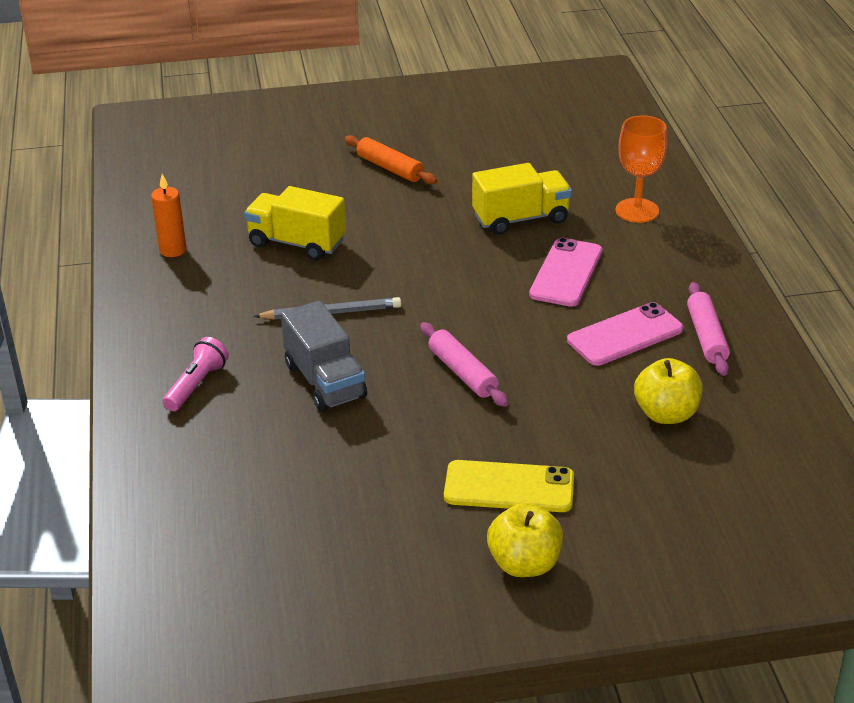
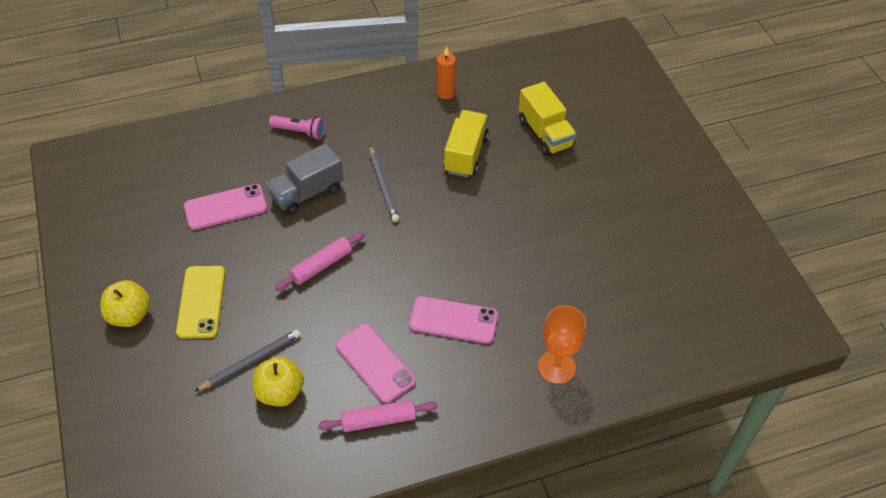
camera: 80 degrees right, 15 degrees up
(330, 463) = (225, 207): none -> pink phone
(390, 168) = (582, 194): orange rolling pin -> none
(521, 219) = (526, 285): yellow truck -> yellow truck (545, 133)
(617, 439) = (250, 362): none -> grey pencil

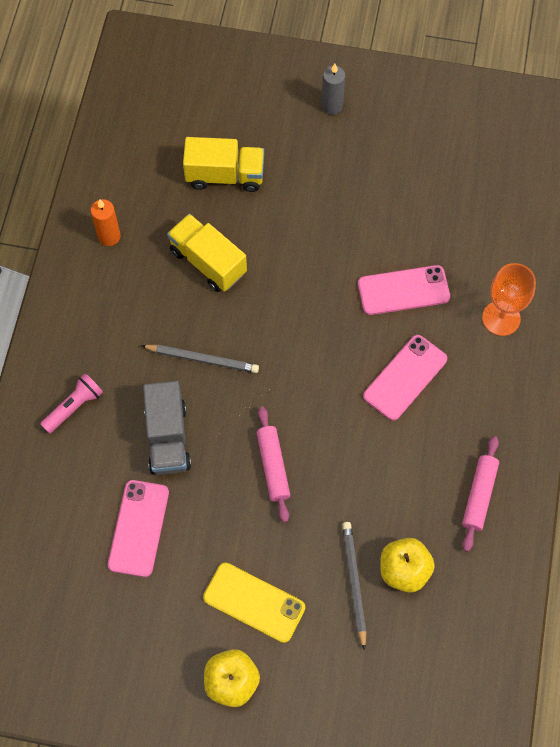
camera: 60 degrees left, 15 degrees up
(375, 363) = (416, 470): pink phone -> pink phone (403, 290)
(659, 170) = (332, 106): none -> grey candle

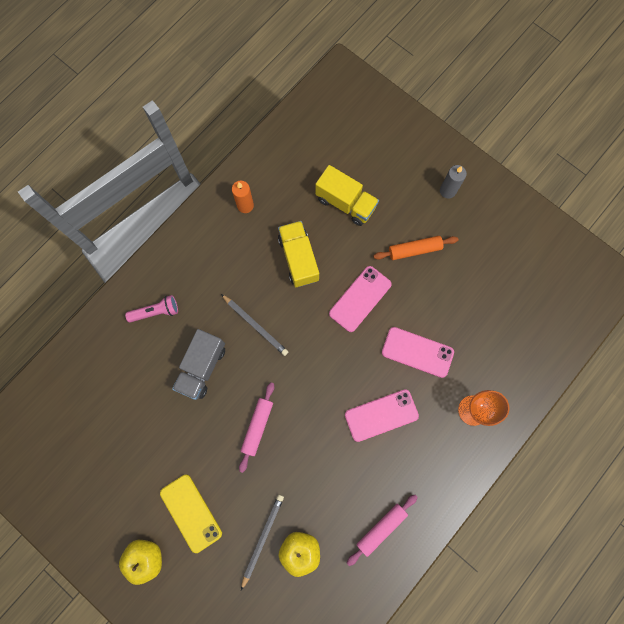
camera: 30 degrees right, 10 degrees up
(139, 528) = (148, 418): pink phone -> pink phone (360, 299)
(334, 185) = (414, 250): none -> orange rolling pin

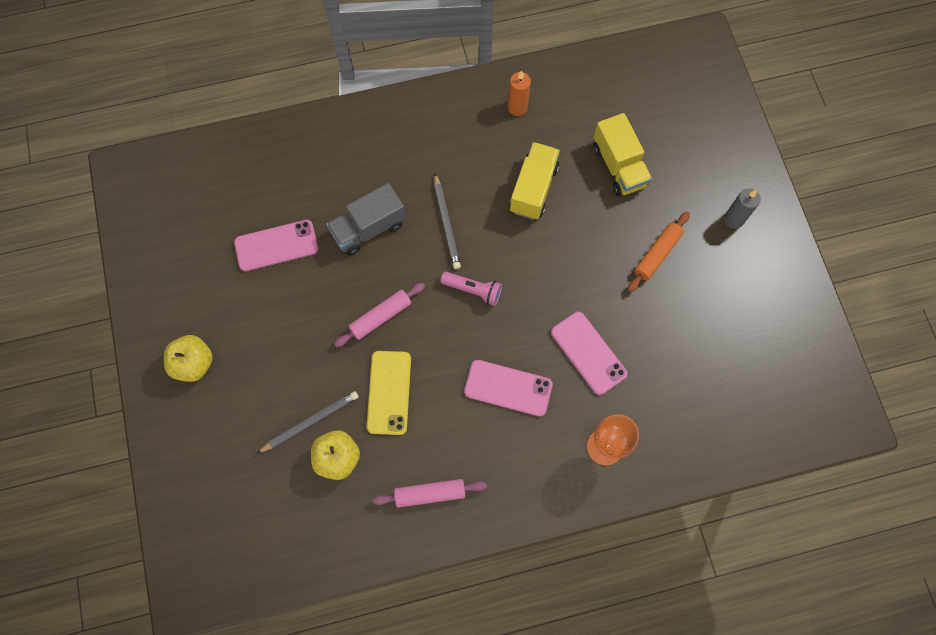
camera: 35 degrees right, 5 degrees down
(156, 312) = (363, 151): pink flashlight -> pink flashlight (473, 290)
(191, 513) = (262, 352): yellow phone -> yellow phone (389, 392)
(360, 299) = (567, 265): pink phone -> pink phone (276, 246)
(414, 250) = (657, 254): orange rolling pin -> orange rolling pin turned 75 degrees counterclockwise

